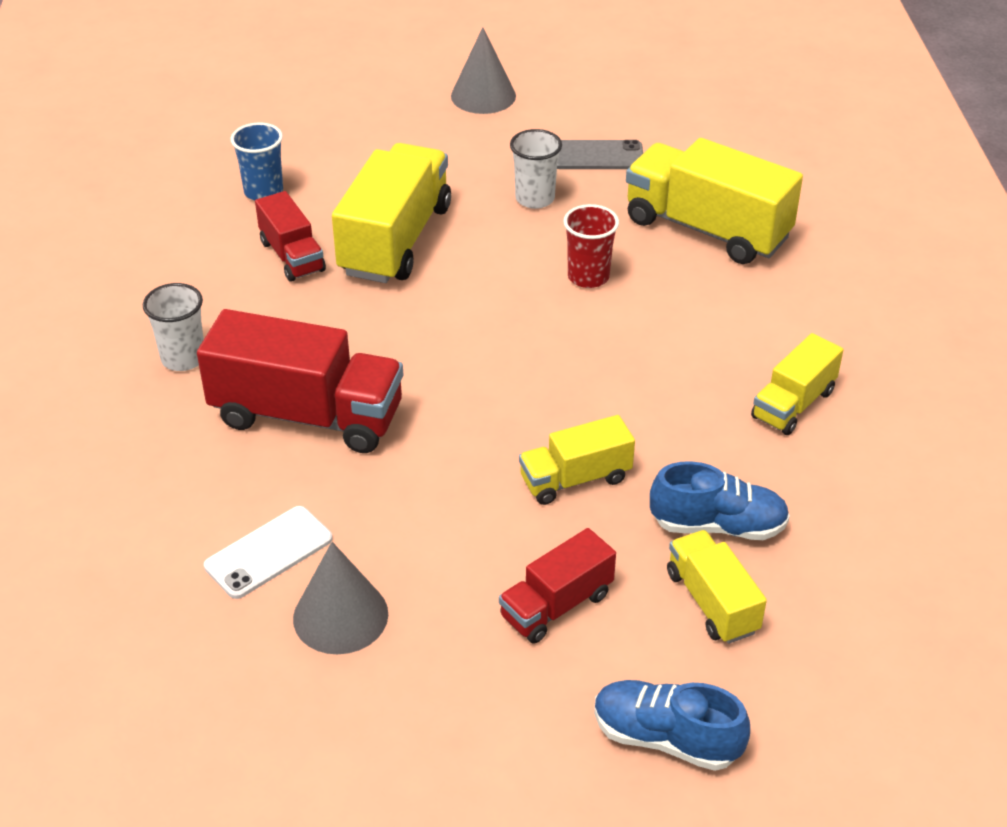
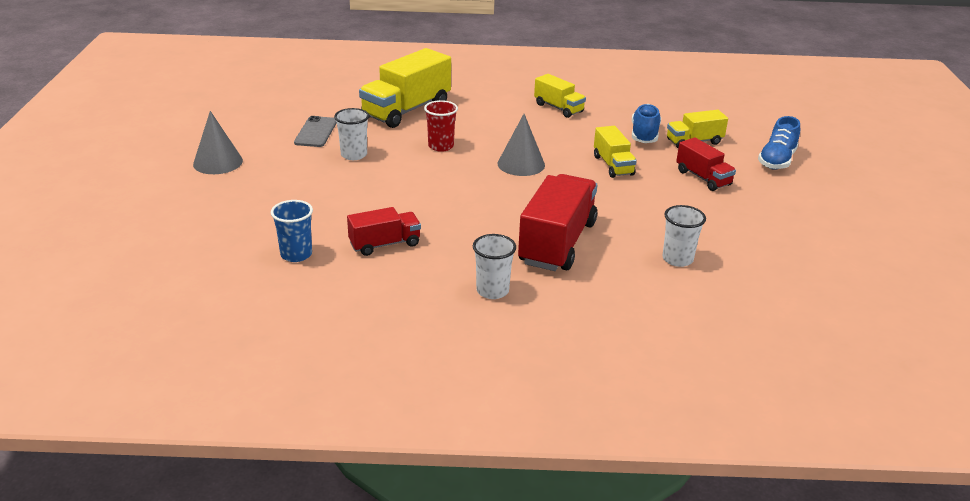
camera: 85 degrees left, 10 degrees down
(269, 552) = (677, 259): white phone -> white cup
(340, 616) = (722, 237): grey cone -> grey cone (521, 164)
(395, 240) = (380, 204): yellow truck -> none

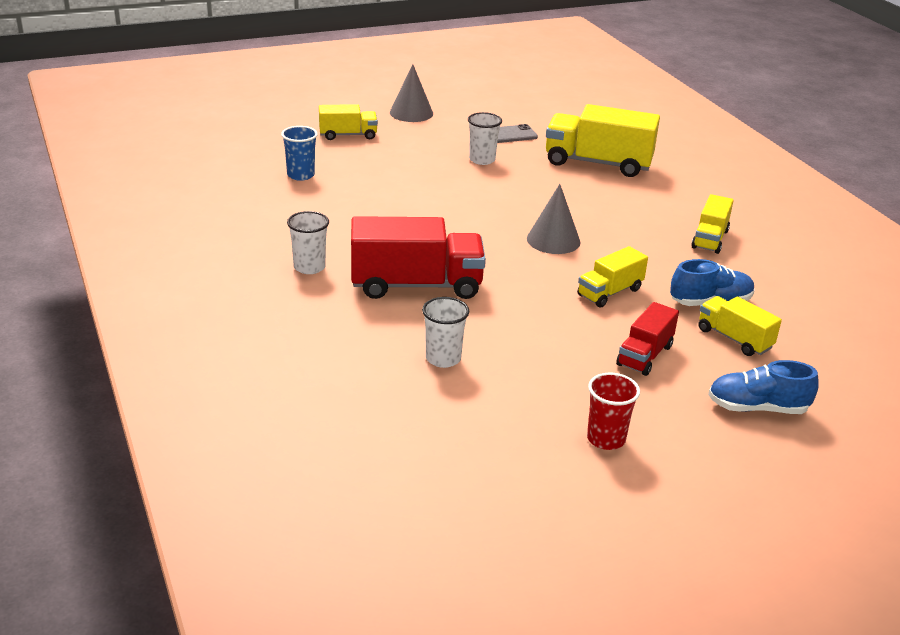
camera: 65 degrees right, 0 degrees up
(231, 207) = (348, 135): none -> yellow truck
(385, 244) = (345, 206): red truck -> none
(441, 146) = (544, 194): red cup -> red cup (606, 439)

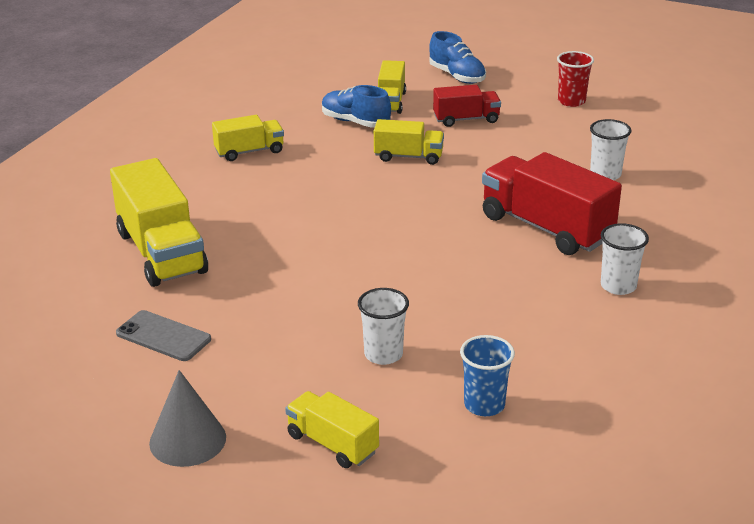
camera: 130 degrees left, 0 degrees up
(482, 160) = (256, 317): white cup -> white cup (383, 354)
(553, 240) = (367, 207): grey cone -> none

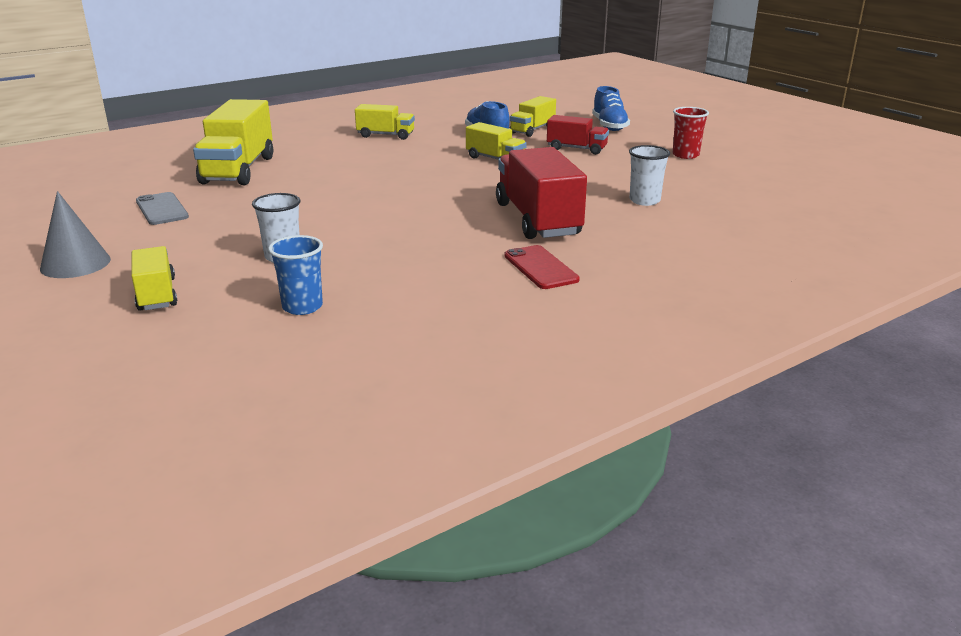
camera: 30 degrees right, 5 degrees down
(618, 286) = (540, 268): white cup -> red phone

